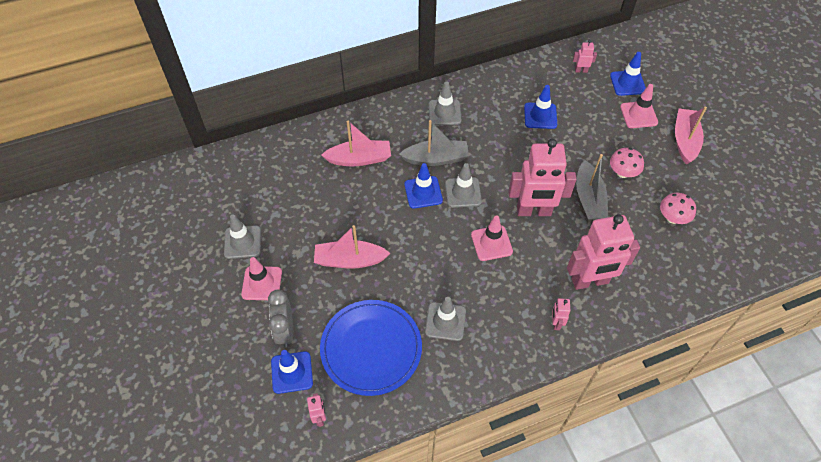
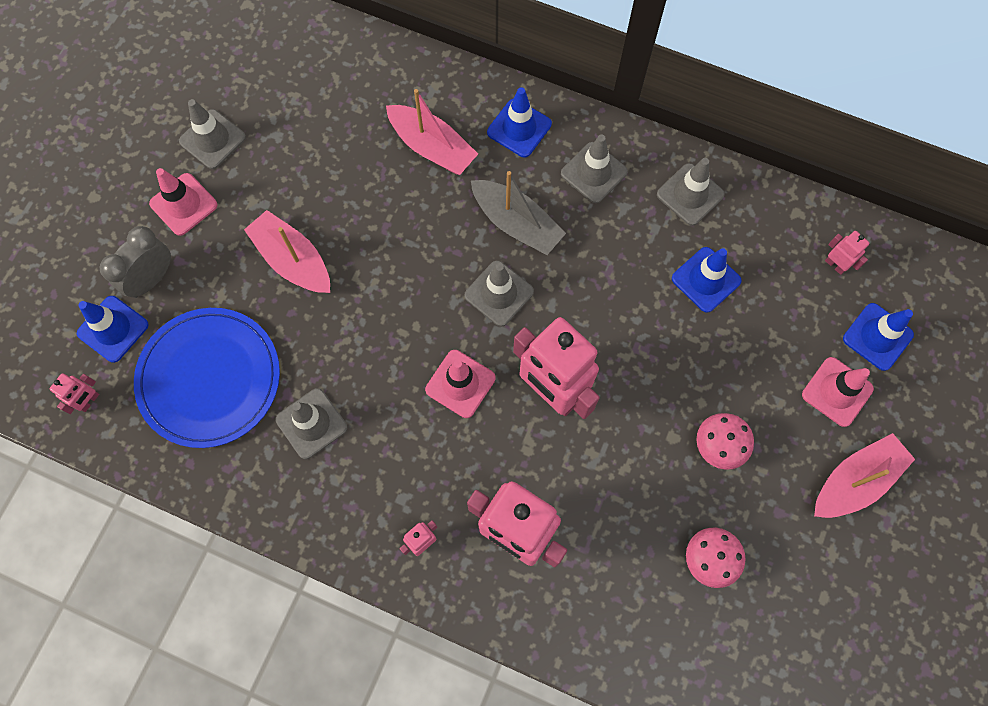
camera: 45 degrees right, 15 degrees up
(423, 192) = (455, 252): blue traffic cone -> blue traffic cone (519, 128)
(494, 89) = (690, 194): none -> grey traffic cone
(589, 198) = (636, 438): grey boat -> none

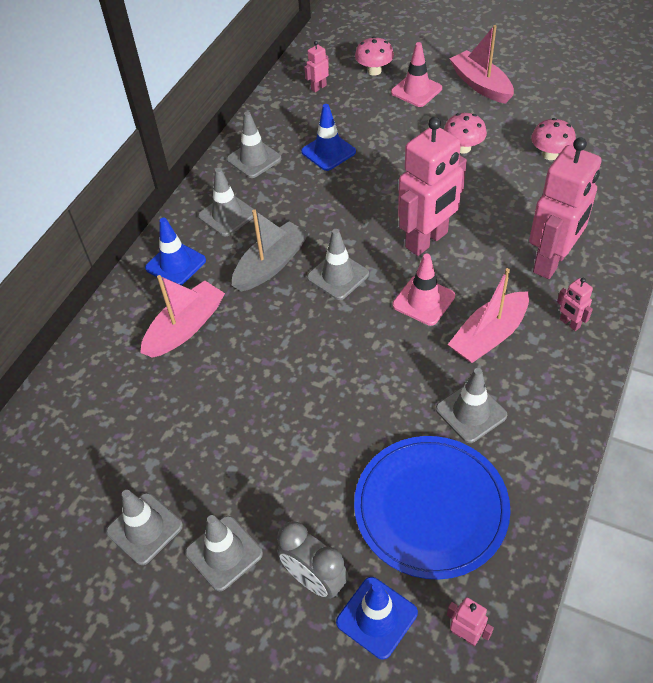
camera: 85 degrees left, 20 degrees down
(183, 204) = (224, 553): pink traffic cone -> grey traffic cone
(293, 260) = (298, 438): pink boat -> pink boat (489, 336)
(877, 337) = (374, 71): blue traffic cone -> pink mushroom

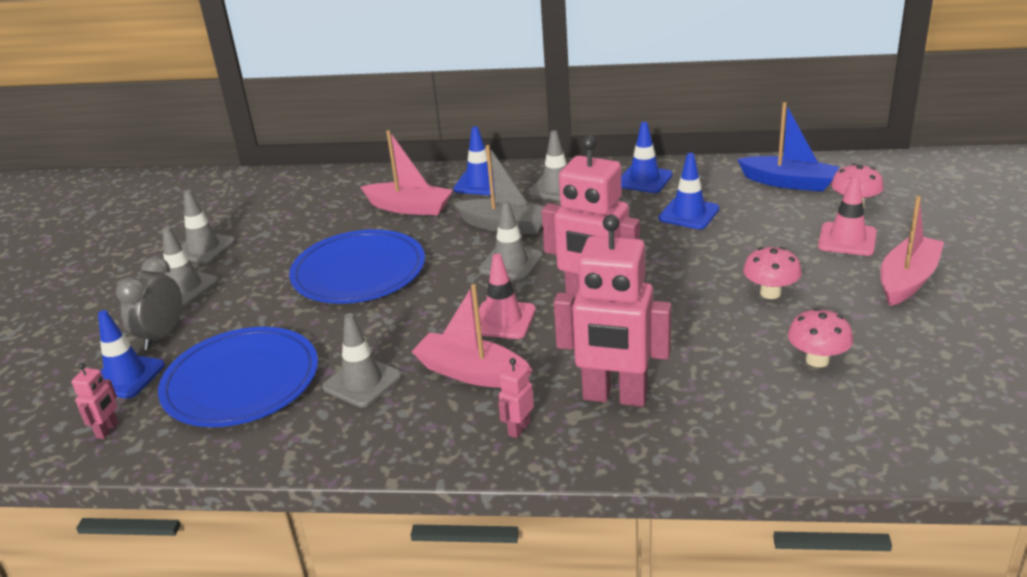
camera: 70 degrees right, 20 degrees down
(254, 159) = (644, 180): grey traffic cone -> blue traffic cone
(286, 388) = (359, 272): none -> blue plate
(318, 87) = (788, 183): pink robot -> blue boat

